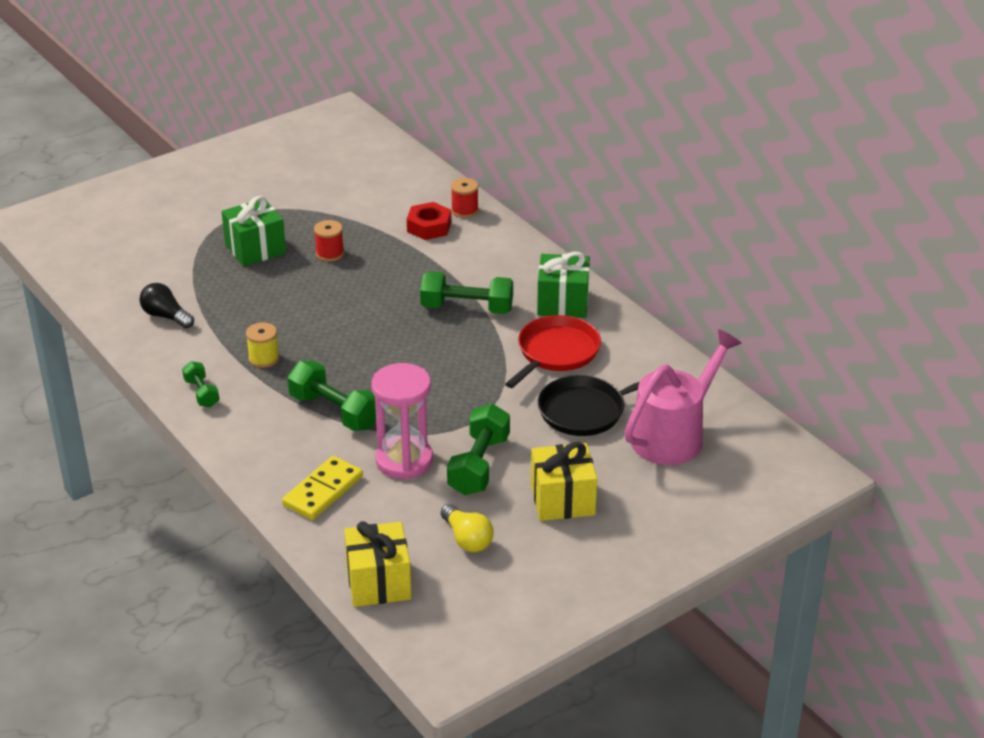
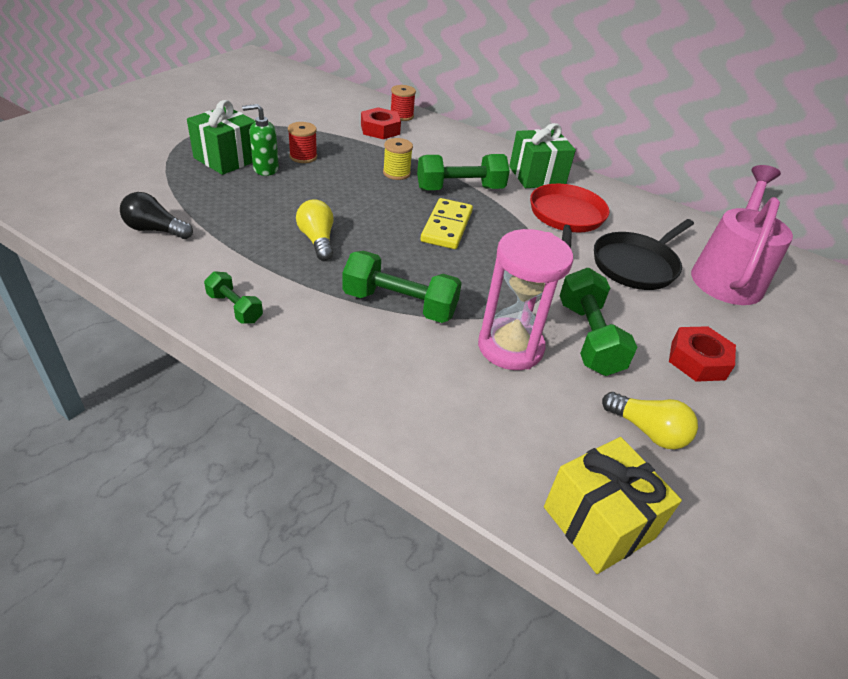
camera: 25 degrees left, 5 degrees up
(264, 358) = (289, 259): yellow spool -> yellow spool (396, 173)
(286, 264) = (265, 169): none -> green soap dispenser
(297, 344) = (317, 240): none -> yellow light bulb
(323, 491) = (447, 404): yellow domino -> yellow domino (447, 226)
(562, 500) = (698, 360): yellow gift -> red nut

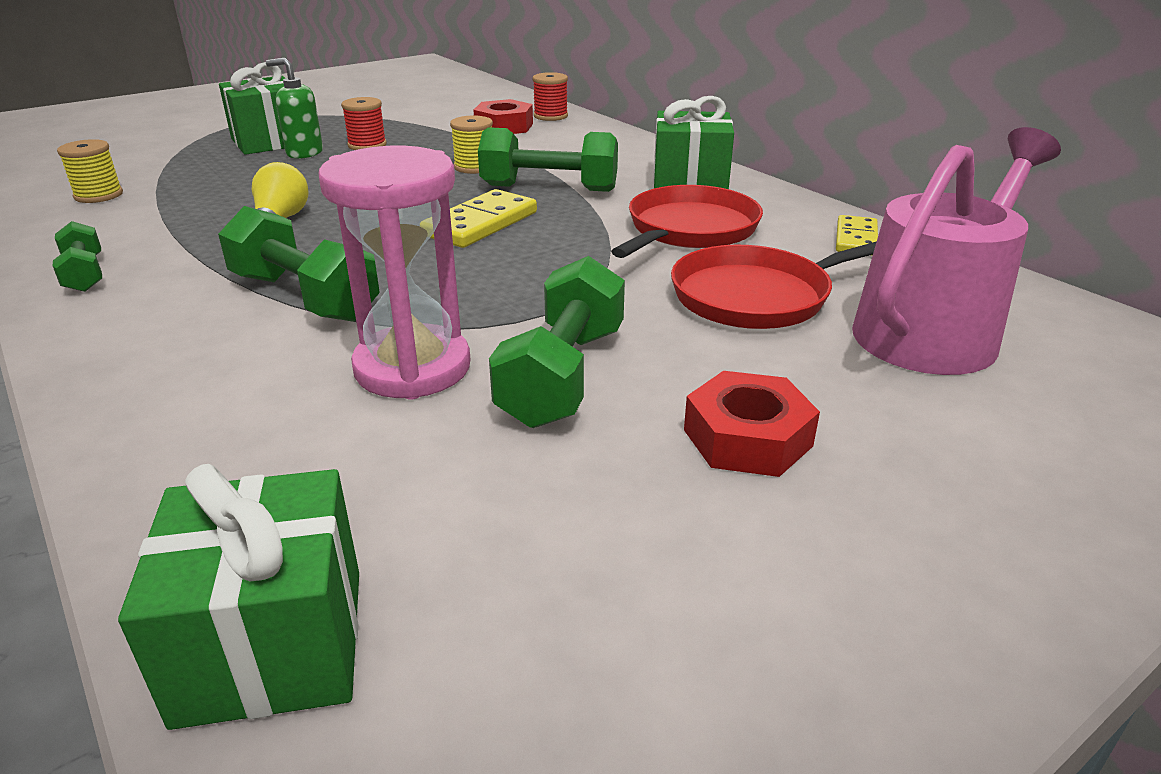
camera: 25 degrees right, 10 degrees down
(155, 230) = (98, 195): black light bulb -> yellow spool
(598, 522) = (272, 644): yellow gift -> green gift
(636, 265) = (757, 296): black pan -> red pan
(647, 431) = (530, 523): yellow light bulb -> none
(653, 214) = (856, 239): none -> yellow domino

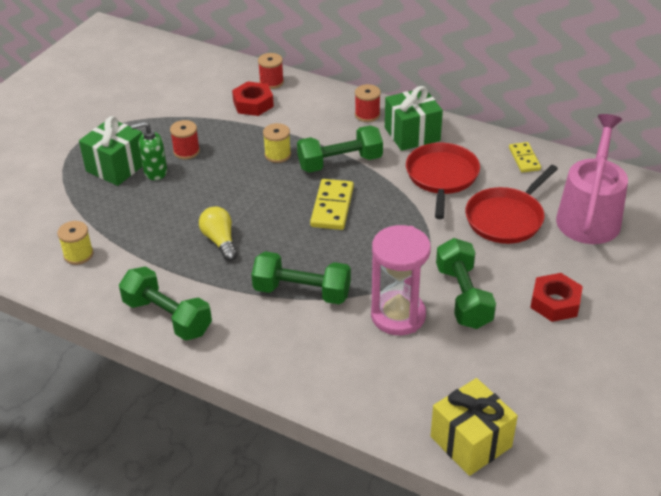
camera: 25 degrees left, 10 degrees up
(84, 274) = (167, 317): green dumbbell -> green dumbbell, size x1.76
(272, 644) = (471, 442): green gift -> yellow gift
(643, 157) = (367, 115): none -> red spool

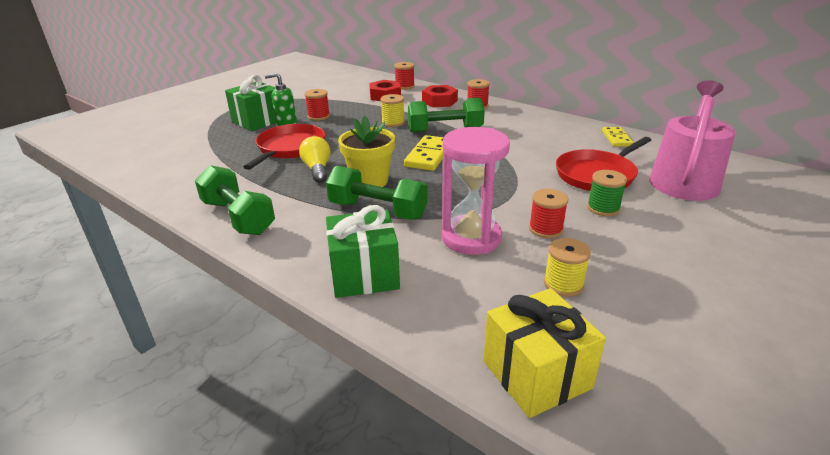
camera: 10 degrees right, 10 degrees down
(78, 254) = (189, 168): yellow spool -> yellow spool (563, 284)
(281, 252) = (369, 181): none -> yellow flower pot
(412, 134) = (513, 118): green gift -> green gift (364, 274)
(441, 177) = (536, 144): red pan -> red pan (289, 148)
(463, 297) = (545, 229): green dumbbell -> red spool
(513, 264) = (603, 208): none -> green spool
(555, 302) = (650, 243): red nut -> red nut (439, 101)

